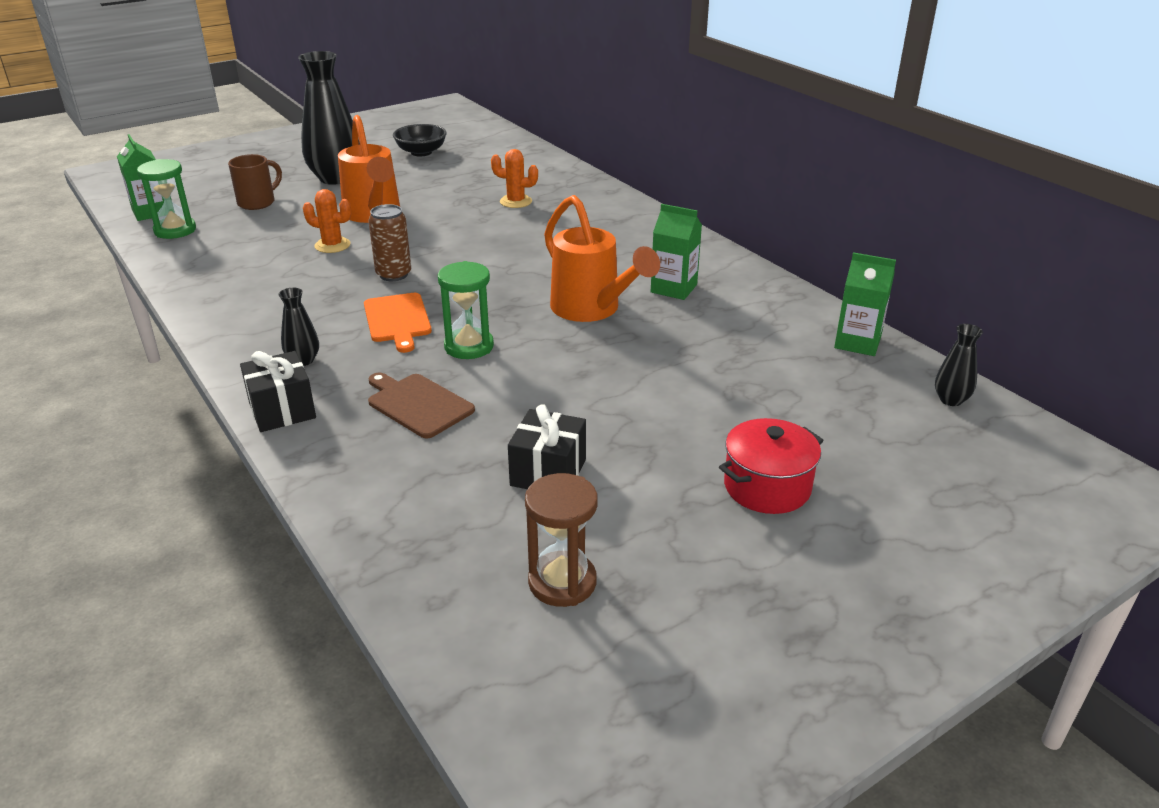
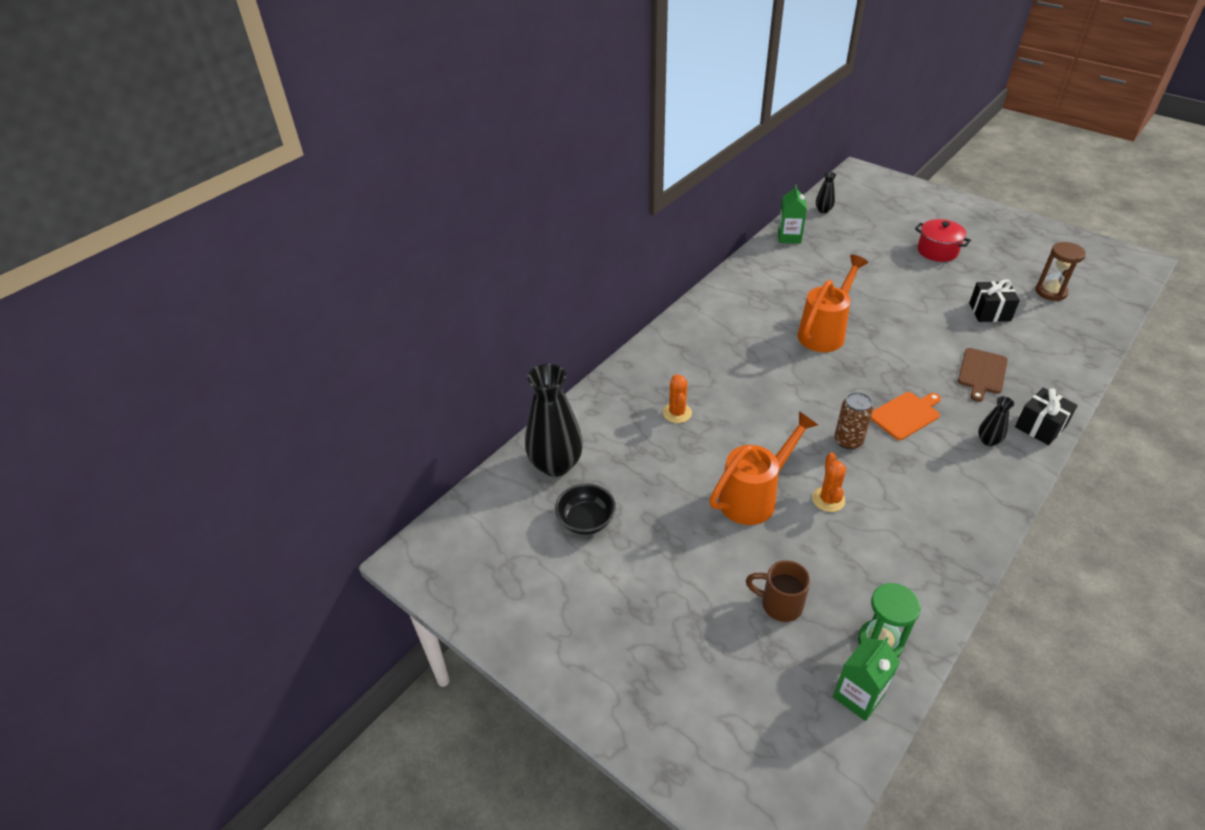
camera: 105 degrees left, 10 degrees up
(335, 178) = (687, 565): black vase -> black vase (556, 464)
(469, 346) = (908, 371): green hourglass -> none
(673, 288) = (773, 305): green carton -> none

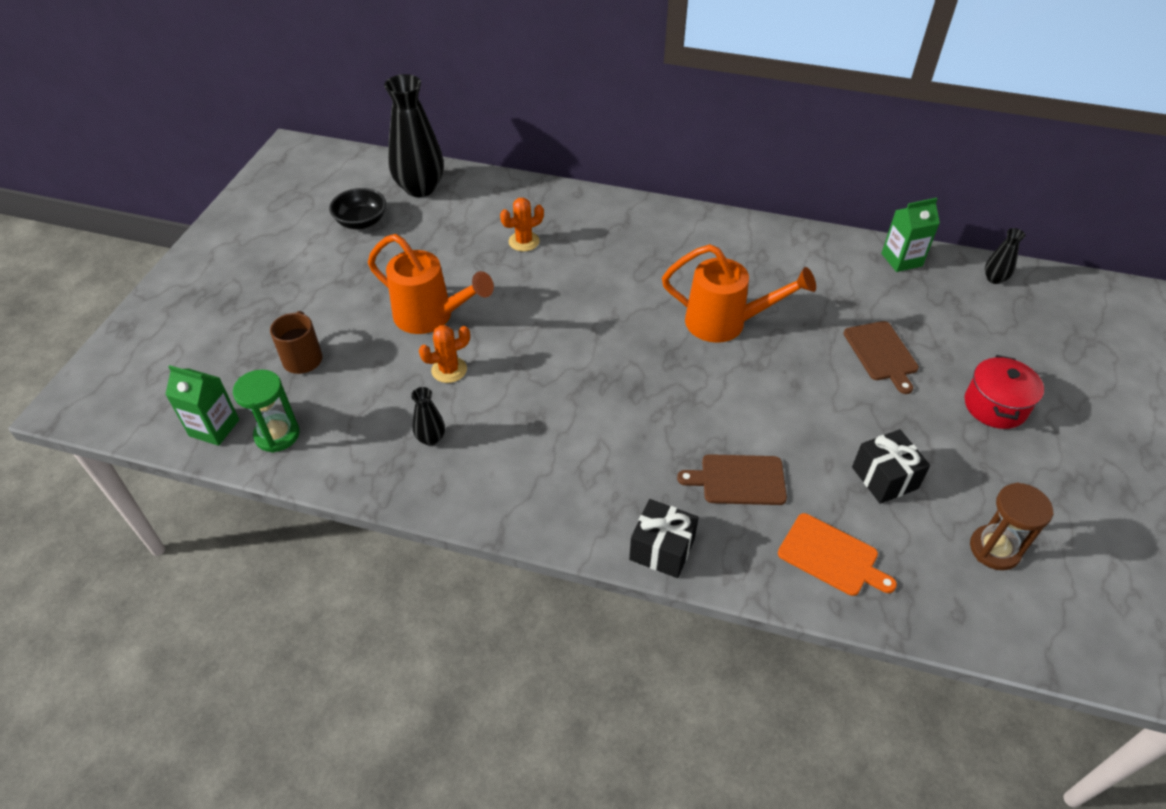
camera: 65 degrees right, 5 degrees up
(848, 441) = (544, 372): brown can -> none
(878, 276) = (881, 353): none -> brown cutting board
(906, 414) = (614, 414): orange cutting board -> orange cutting board (831, 556)
(988, 441) = (607, 496): black vase -> black vase (431, 438)

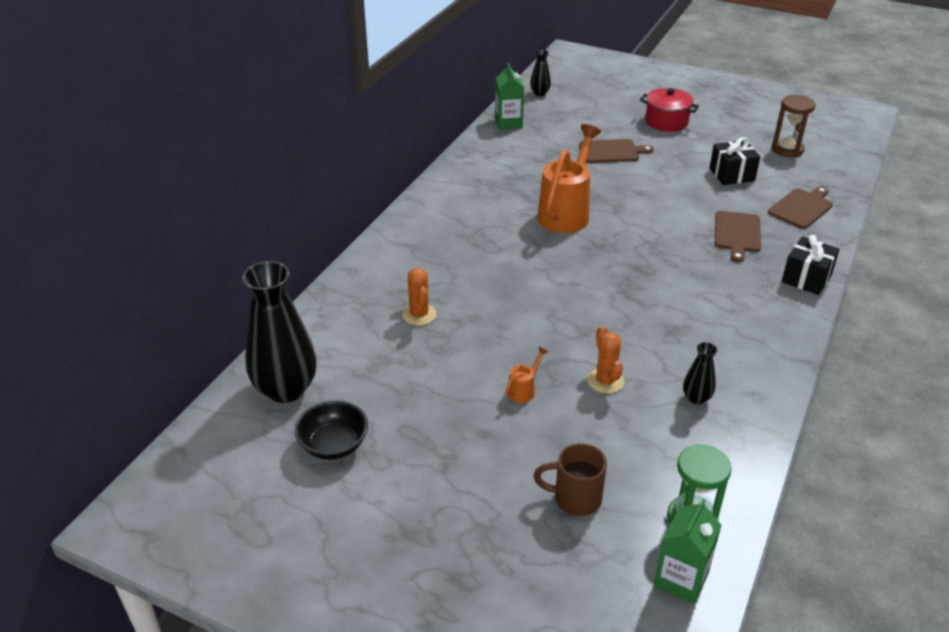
camera: 80 degrees left, 10 degrees down
(431, 317) = (524, 390): orange watering can -> orange watering can, size x0.42
(831, 556) = (801, 208): orange cutting board -> brown cutting board

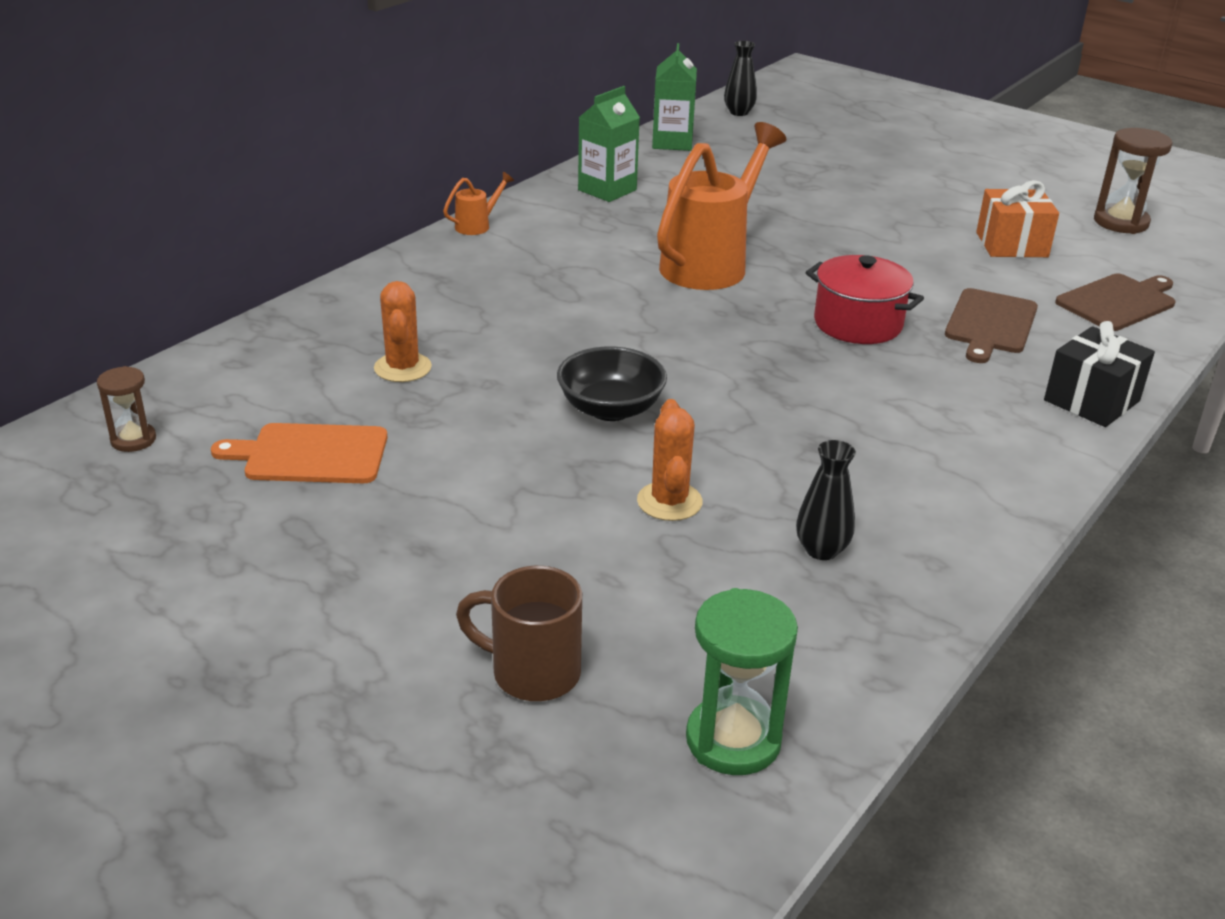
camera: 10 degrees right, 5 degrees down
(286, 389) = (133, 440): black vase -> brown hourglass
(334, 445) = (163, 528): black bowl -> black bowl (610, 409)
(393, 382) = (310, 454): none -> orange cutting board
(524, 390) = (521, 496): orange watering can -> orange watering can (477, 226)
(611, 151) = (821, 194): brown cutting board -> none
(666, 122) = (928, 167): red pot -> red pot (858, 324)
(681, 579) = (669, 839): green carton -> green carton (607, 190)
(731, 174) = (1011, 245): black gift -> orange gift

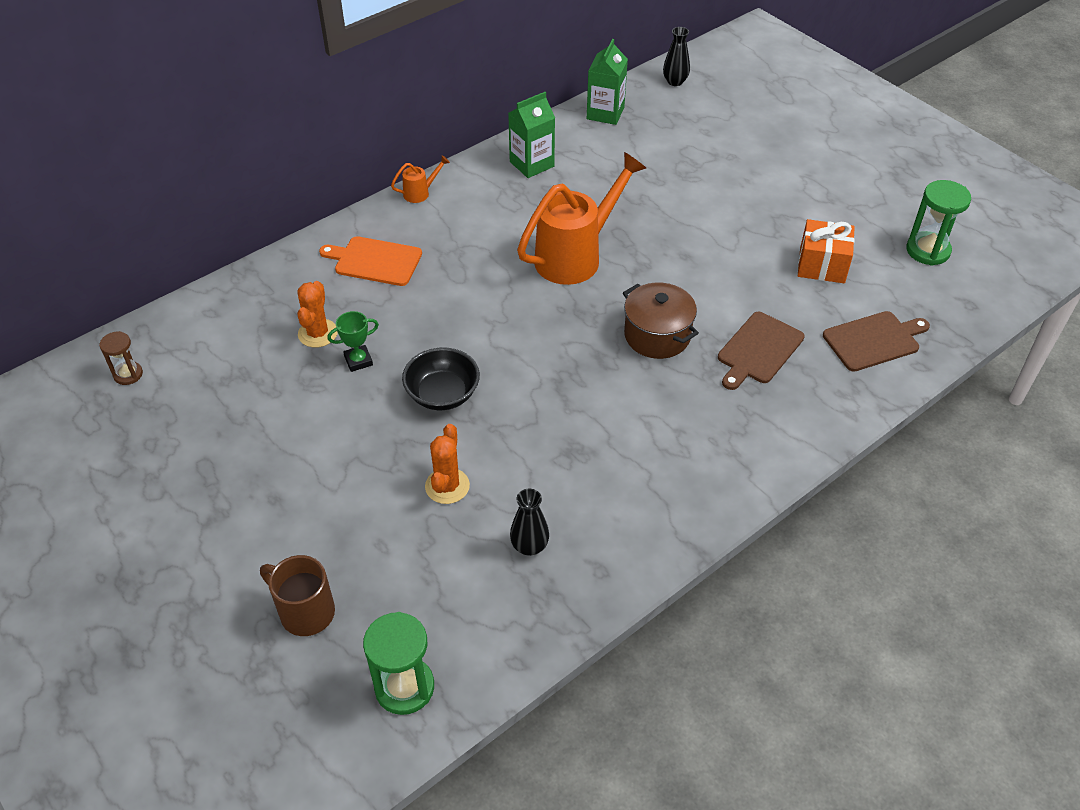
camera: 15 degrees right, 15 degrees up
(310, 454) = (232, 405): orange cutting board -> orange cutting board (375, 261)
(474, 389) = (358, 361): none -> green trophy
(858, 324) = (657, 335): red pot -> brown pot
(1091, 400) = (794, 440): black gift -> none
(1121, 222) = (928, 250): brown hourglass -> green hourglass

